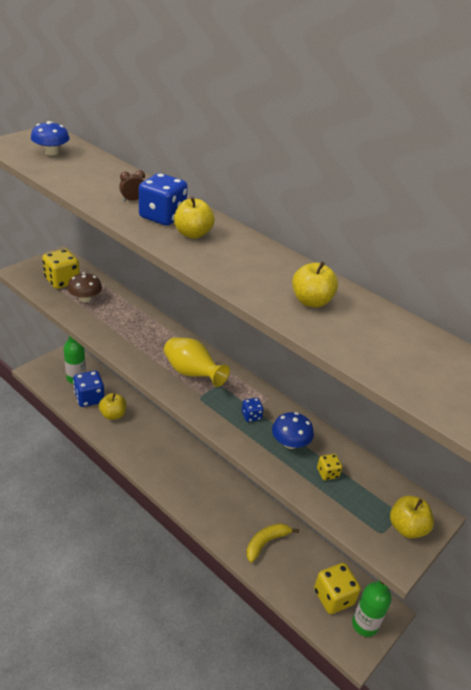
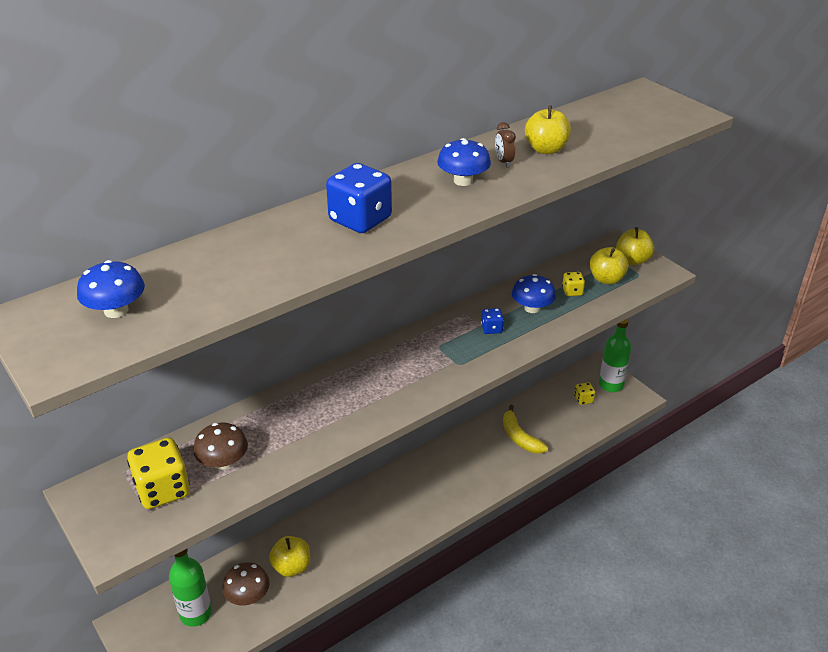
camera: 75 degrees left, 0 degrees up
(89, 398) = (248, 596): blue dice -> brown mushroom
(132, 200) = (309, 240): brown clock -> brown clock (504, 162)
(192, 374) = (415, 366): yellow vase -> none
(193, 234) = (407, 202): yellow apple -> yellow apple (606, 279)
(234, 258) = (463, 181): none -> blue mushroom
(333, 597) = (583, 399): yellow dice -> yellow dice, size x0.50

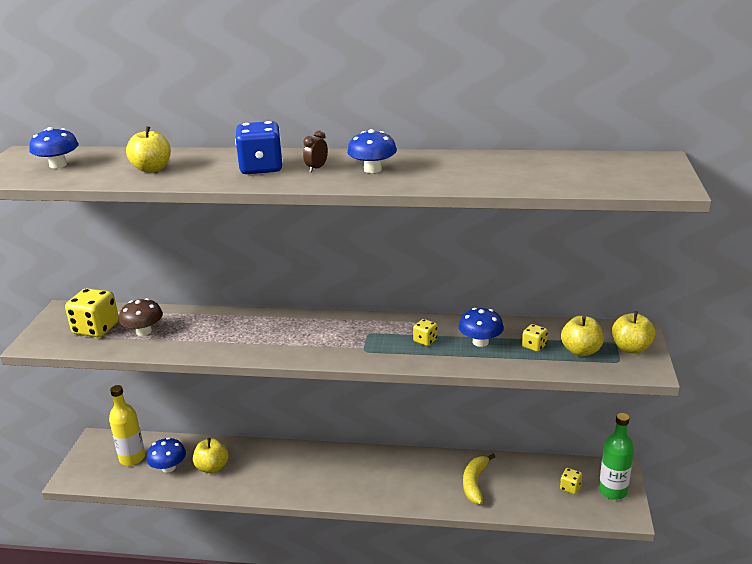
camera: 45 degrees right, 10 degrees down
(196, 614) = (132, 458): green bottle -> yellow bottle
(248, 596) = (168, 467): brown mushroom -> blue mushroom
(491, 329) = (425, 340): blue dice -> yellow dice
(504, 162) = (427, 168): brown clock -> brown clock (316, 168)
(546, 149) = (477, 171): yellow apple -> yellow apple (152, 169)

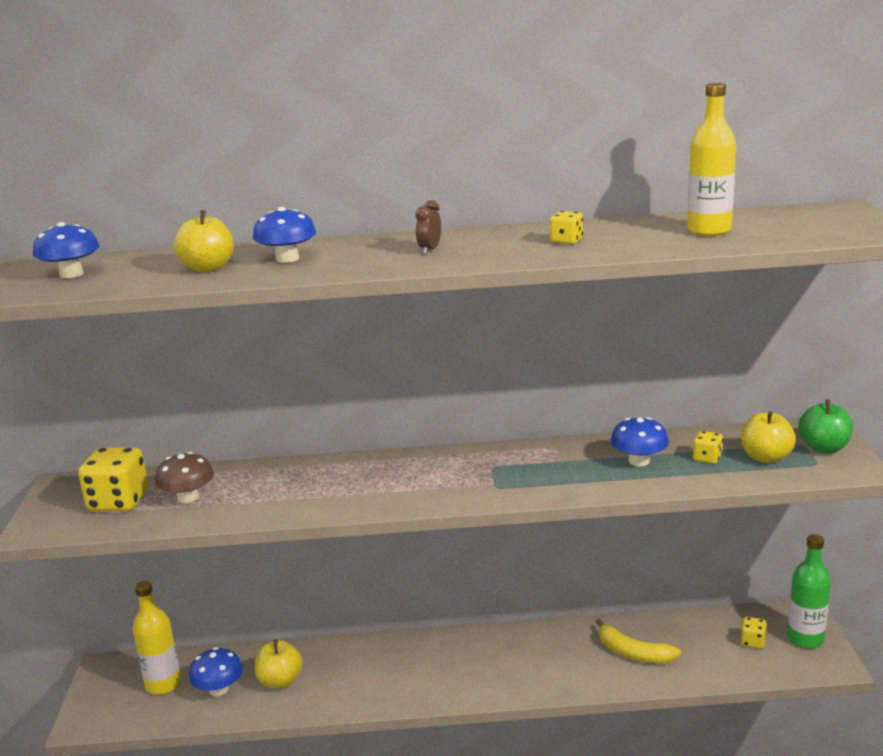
camera: 10 degrees left, 5 degrees down
(261, 168) = (356, 255): blue dice -> none
(372, 169) = (503, 245): blue mushroom -> blue mushroom (287, 259)
(425, 340) = (569, 467): yellow dice -> yellow dice (566, 241)
(475, 483) = (633, 653): yellow banana -> yellow banana turned 60 degrees counterclockwise
(537, 171) = (709, 231): none -> yellow bottle
(631, 348) = (823, 448): yellow apple -> green apple

